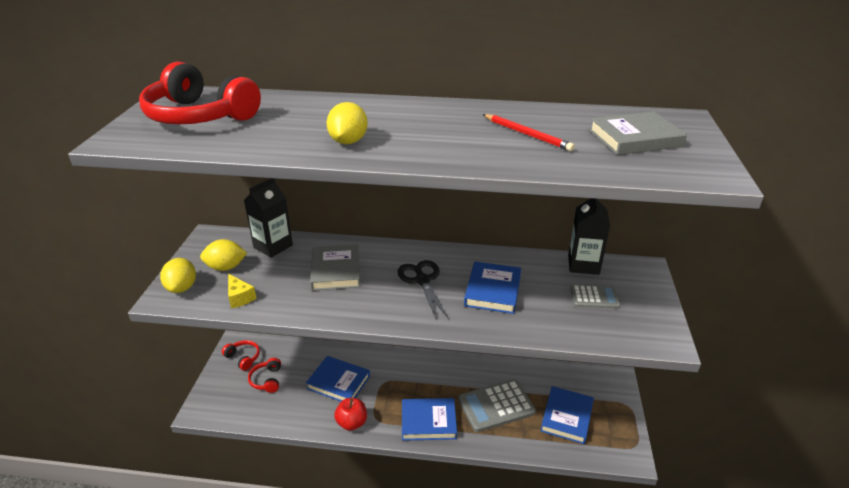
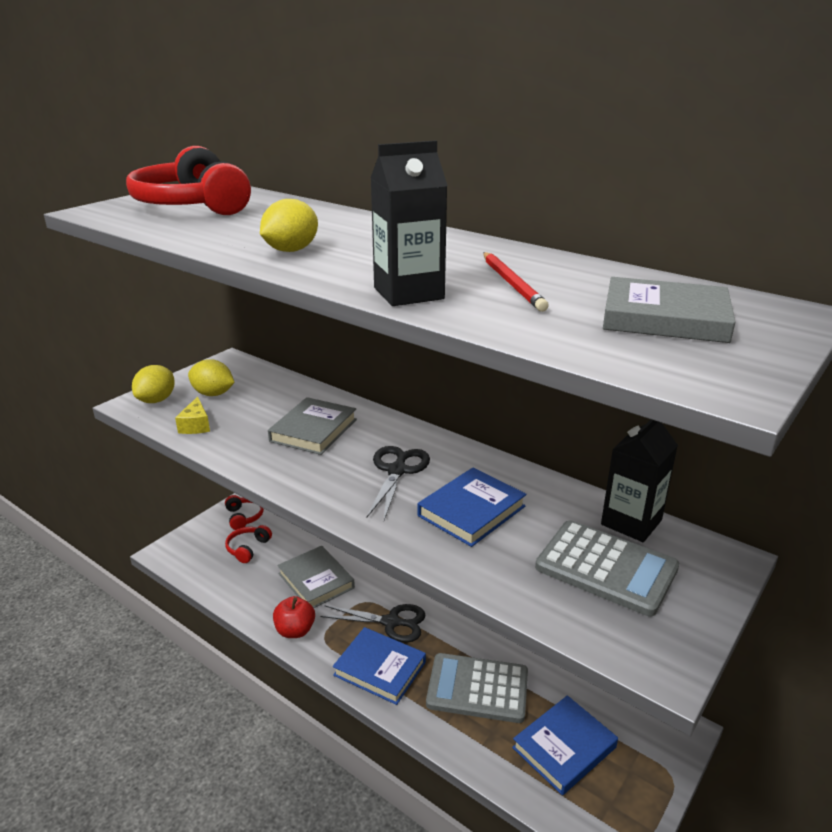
camera: 30 degrees right, 5 degrees down
(273, 246) = (277, 387): black carton -> black carton (408, 293)
(338, 382) = (316, 581): blue book -> grey book
(412, 388) = (391, 622): none -> black scissors
(594, 297) = (606, 568): grey calculator -> grey calculator, size x1.73

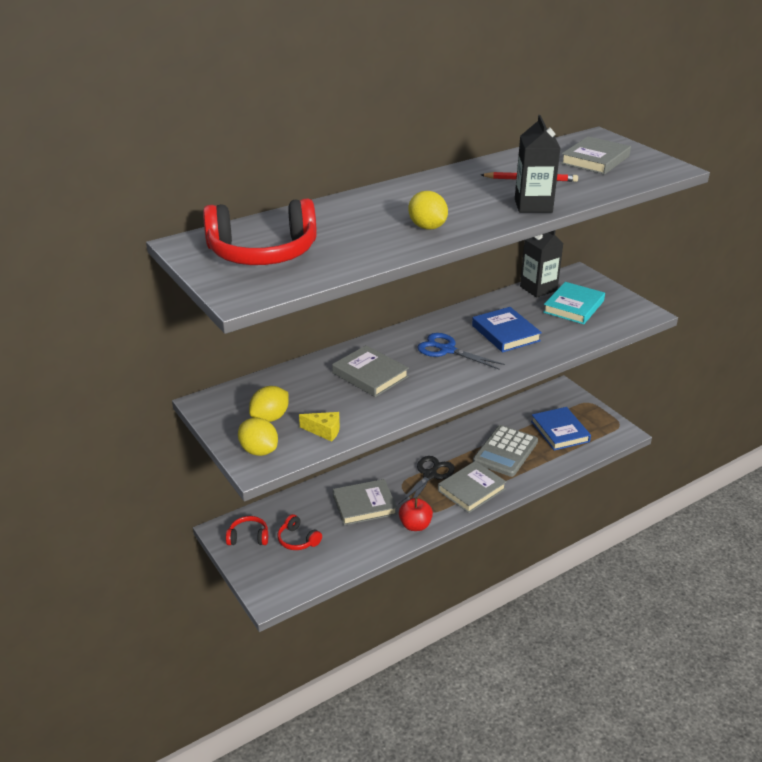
camera: 70 degrees left, 5 degrees up
(380, 668) = (471, 490): blue book -> grey book
(397, 471) = (447, 350): black scissors -> blue scissors
(606, 568) = (573, 307): grey calculator -> turquoise book

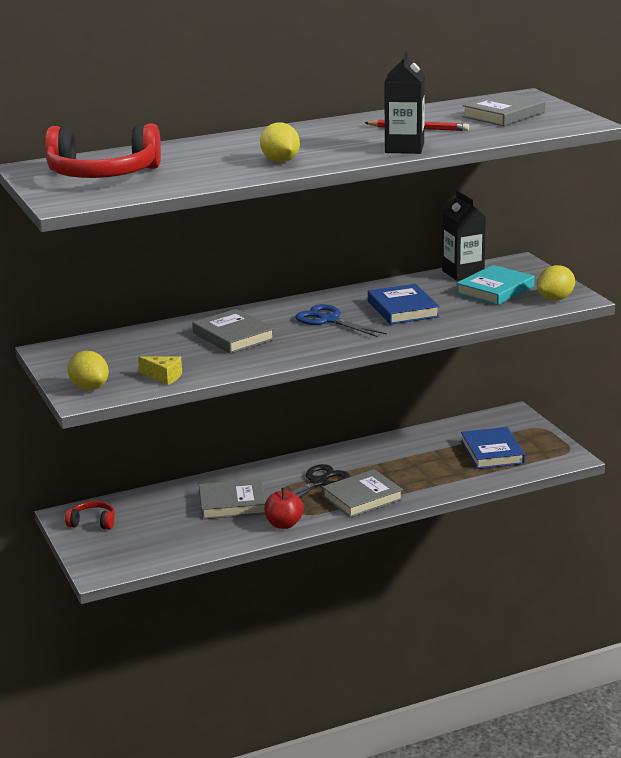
camera: 10 degrees right, 10 degrees down
(270, 417) = (111, 364): yellow lemon -> yellow lemon (555, 299)
(298, 540) = (146, 528): red headphones -> none
(505, 451) = (417, 467): grey calculator -> none

